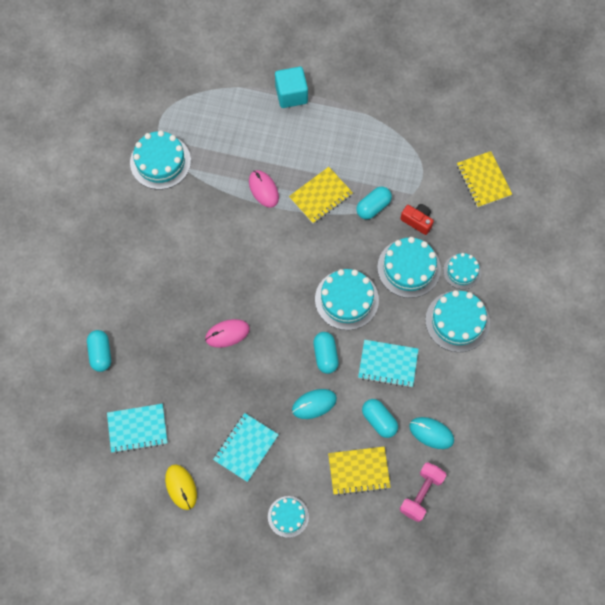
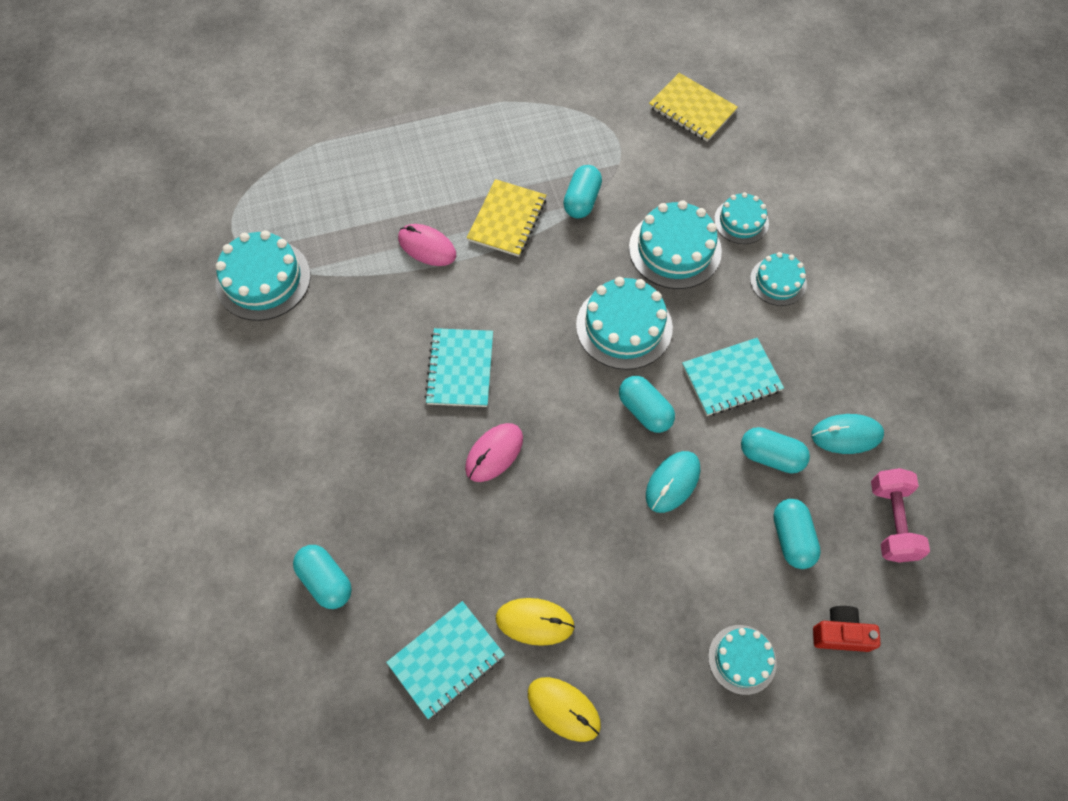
camera: 30 degrees left, 5 degrees down
(193, 435) = (535, 622): none -> yellow mouse
(246, 447) = (620, 595): turquoise notebook -> turquoise notebook (460, 369)
(291, 95) = (392, 121): turquoise cube -> none
(359, 471) = (791, 538): yellow notebook -> turquoise capsule
(417, 221) = (647, 191): red camera -> red camera (840, 633)
(457, 321) = (778, 281): turquoise cake -> turquoise cake, size x0.60

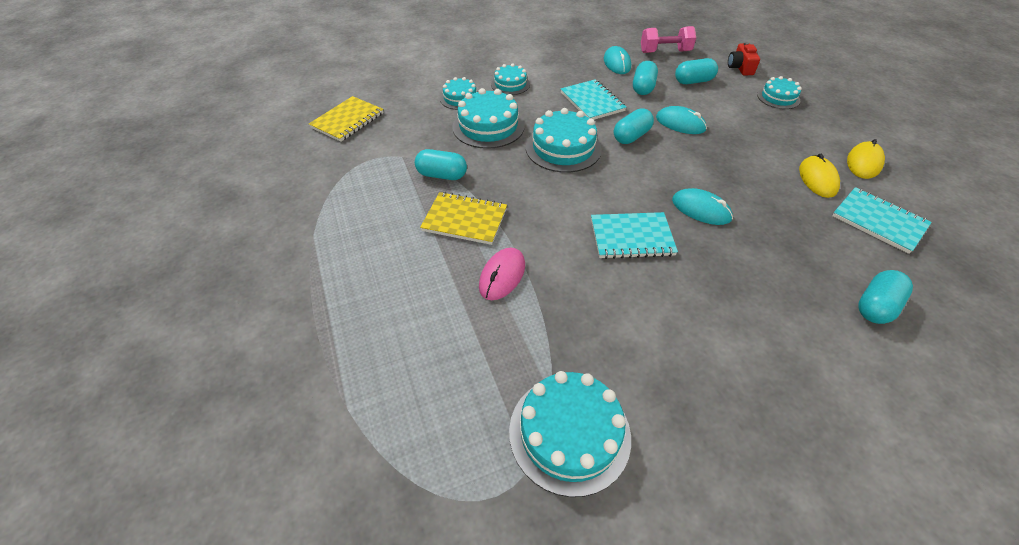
camera: 95 degrees left, 15 degrees down
(494, 453) = (701, 209): pink mouse -> turquoise mouse

